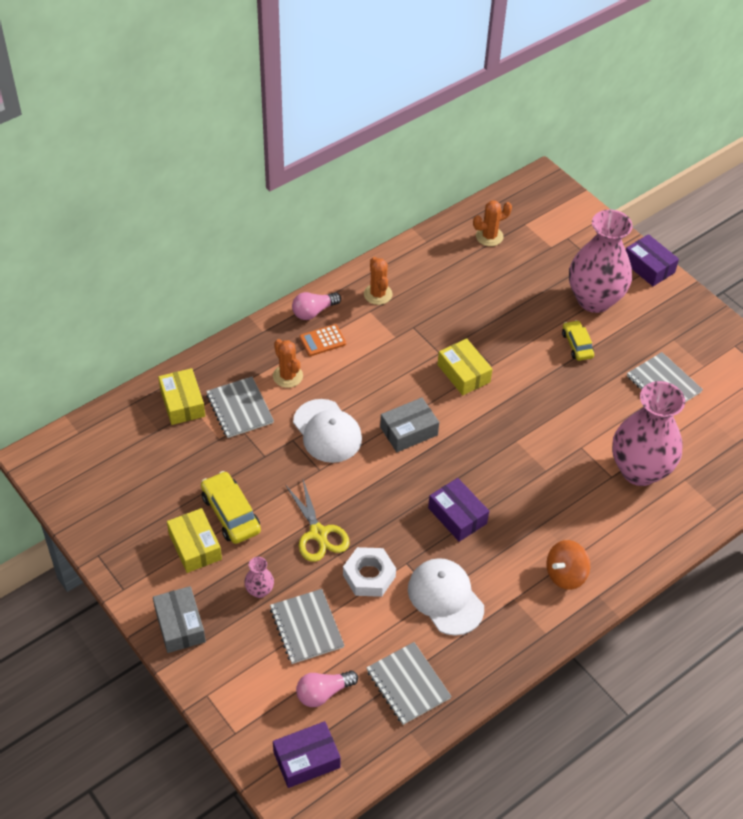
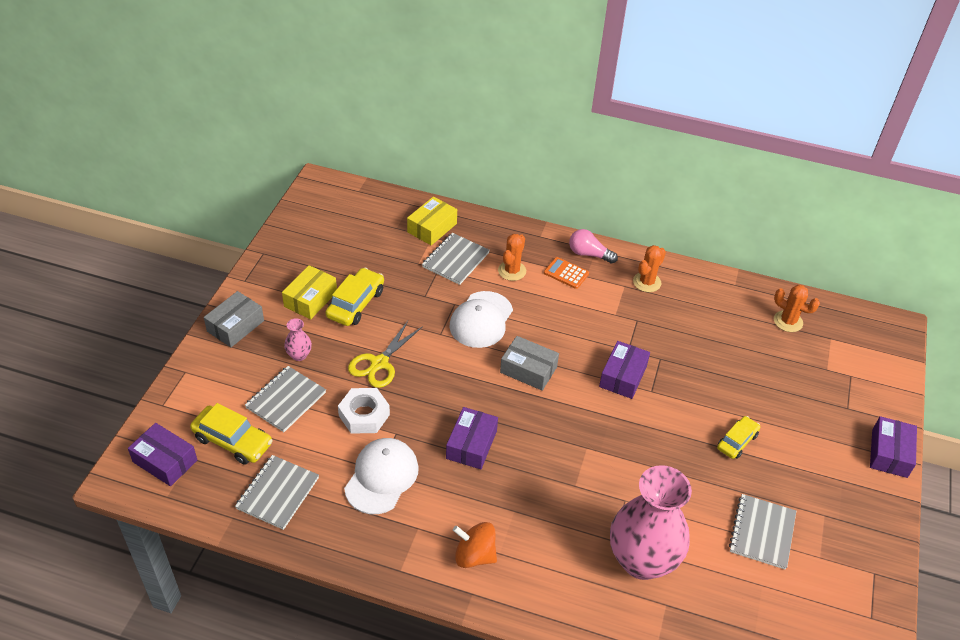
camera: 55 degrees right, 5 degrees down
(323, 693) = (233, 441): pink light bulb -> yellow car
(463, 373) = (623, 376): yellow box -> purple box
(594, 299) = (802, 429): pink vase -> none

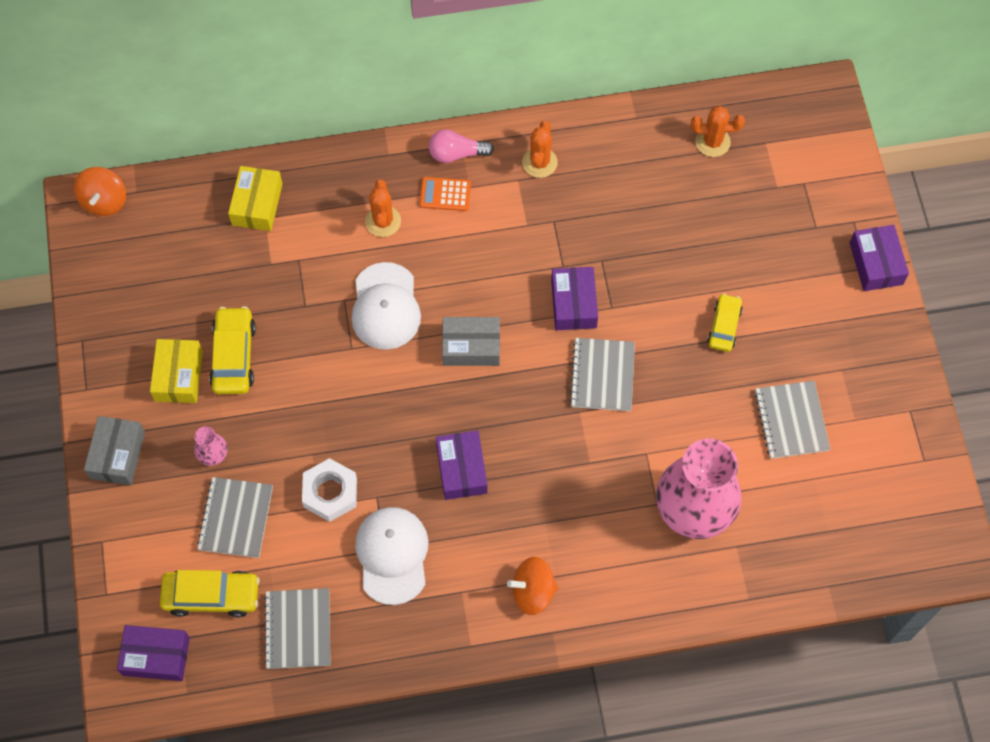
camera: 25 degrees left, 20 degrees up
(334, 187) = (104, 201): none -> orange spinning top
(379, 363) = (307, 420): yellow scissors -> none
(455, 260) = (311, 238): grey notebook -> grey notebook (602, 375)

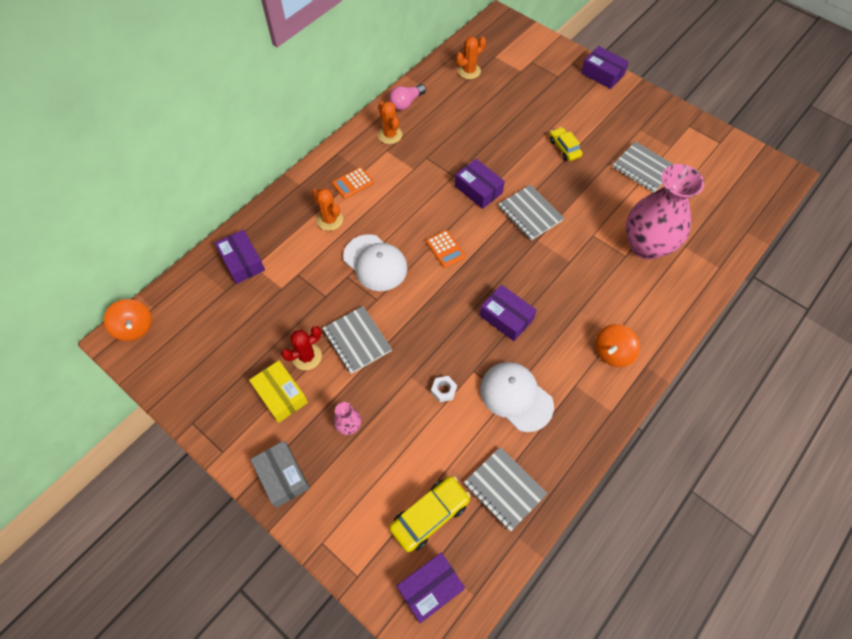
camera: 40 degrees left, 5 degrees down
(234, 356) = (307, 356): yellow car -> red cactus
(235, 518) = (399, 453): grey notebook -> grey notebook (357, 340)
(257, 204) = (242, 262): yellow box -> purple box
(330, 493) = (443, 390): white nut -> white nut, size x0.55
(456, 154) = (339, 159): pink light bulb -> pink light bulb (406, 103)
(471, 346) = (445, 249): grey box -> orange calculator

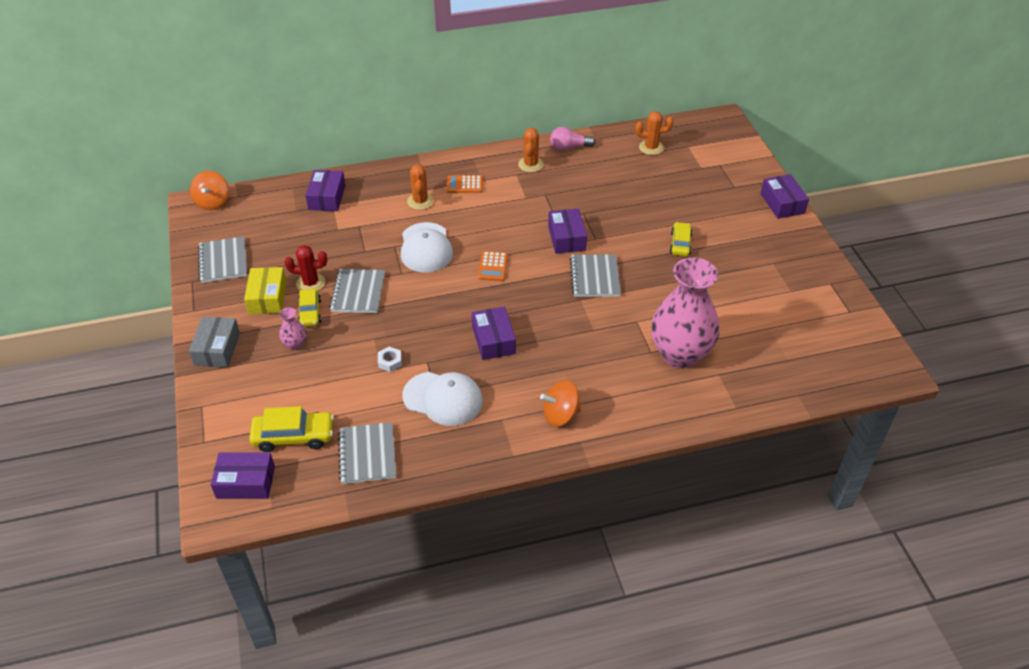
camera: 35 degrees right, 15 degrees down
(333, 386) = (310, 312): none -> yellow car
(516, 396) = (443, 399): white cap -> white cap turned 120 degrees clockwise
(643, 168) = (743, 294): grey notebook -> grey notebook (223, 261)

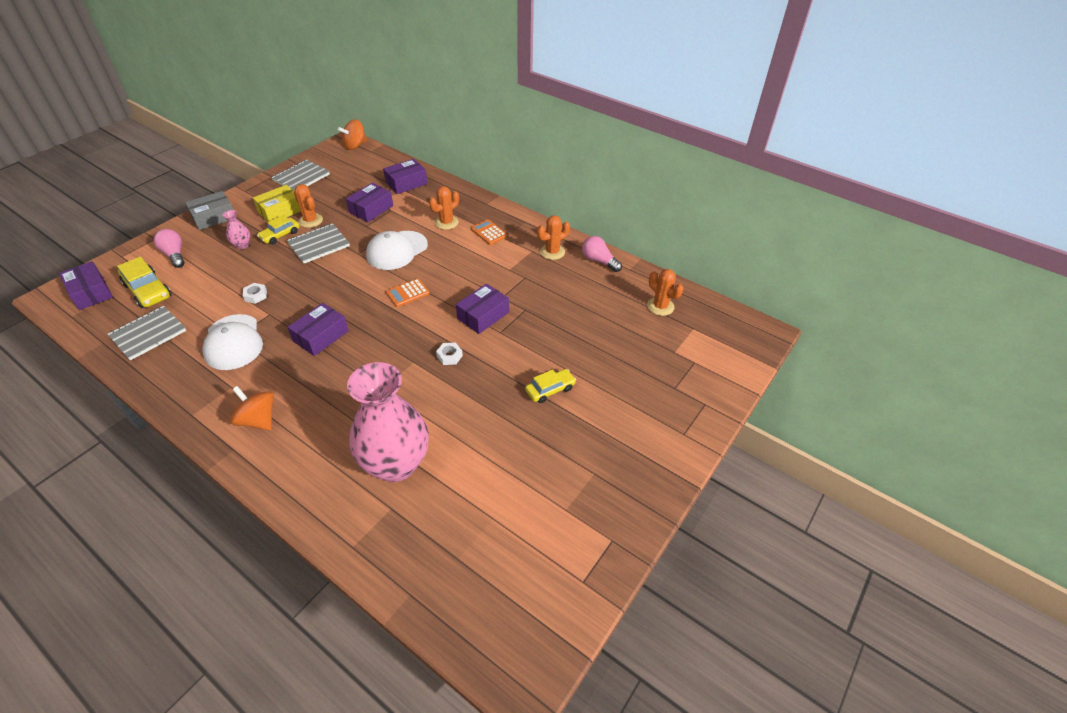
camera: 50 degrees right, 0 degrees up
(252, 399) = (174, 255): none -> pink light bulb
(310, 283) = (310, 220): red cactus -> orange cactus
(594, 277) = (449, 356): grey notebook -> white nut
(782, 203) = (693, 436): purple box -> purple box (371, 209)

